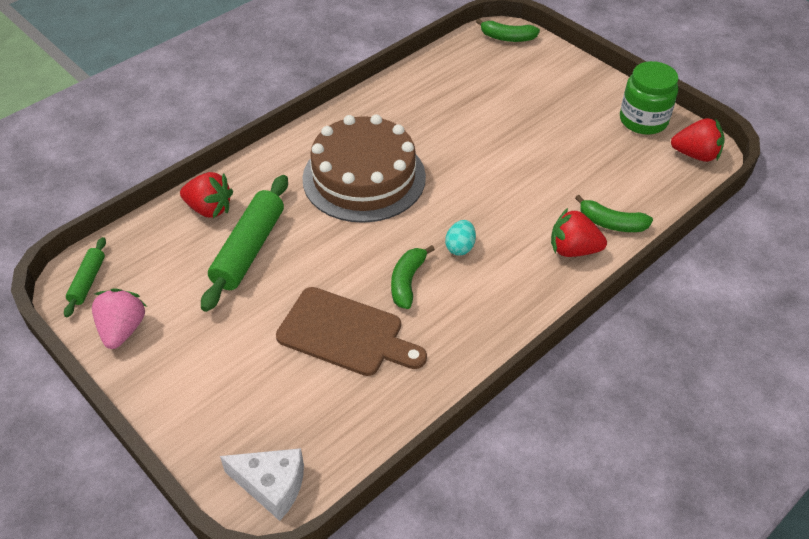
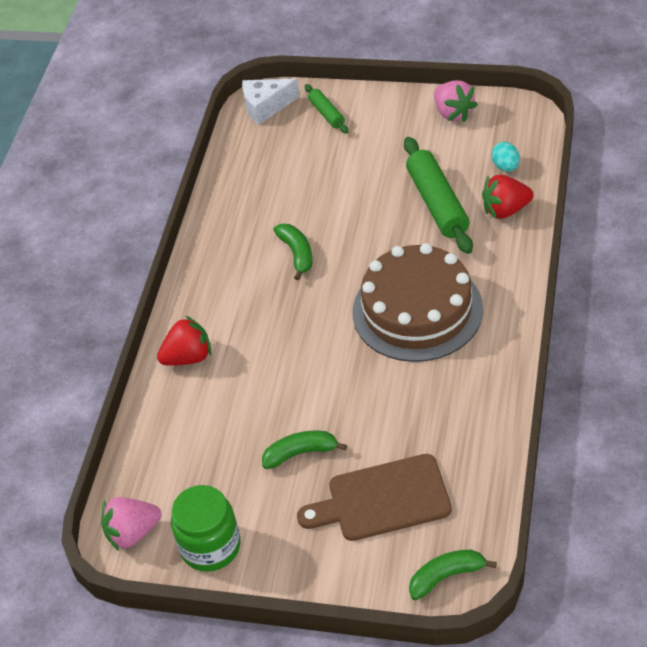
camera: 150 degrees right, 0 degrees up
(88, 281) = (517, 120): green rolling pin -> green rolling pin (326, 114)
(345, 333) = (306, 197): brown cutting board -> brown cutting board (382, 499)
(460, 247) = (281, 303): turquoise egg -> turquoise egg (505, 167)
(611, 223) = (171, 402): green banana -> green banana (301, 453)
(695, 155) = (133, 533): red strawberry -> pink strawberry

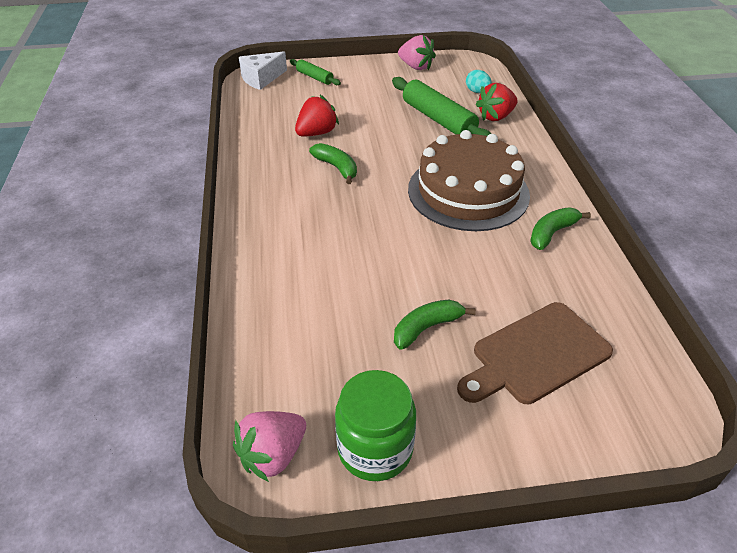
camera: 25 degrees left, 5 degrees down
(188, 357) = (267, 263): red strawberry -> red strawberry (316, 133)
(446, 576) = (651, 418): green banana -> green banana (552, 233)

